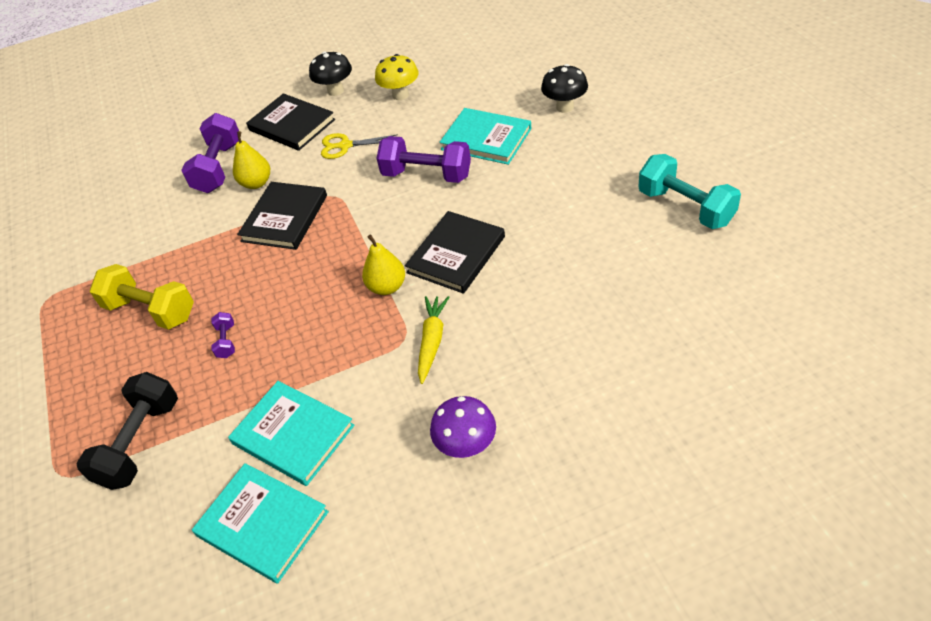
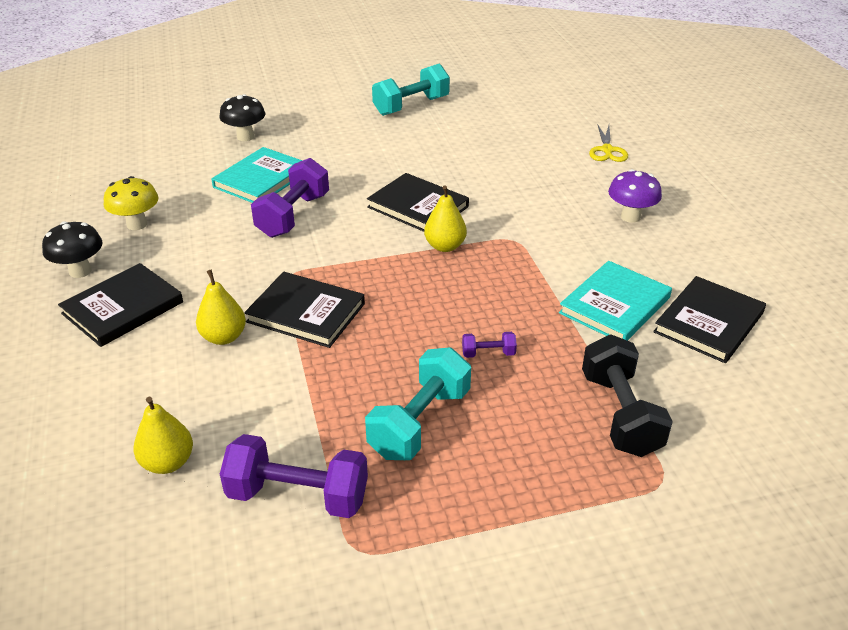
camera: 90 degrees left, 10 degrees down
(135, 195) = (168, 463): none -> yellow pear
(140, 443) = (620, 414): black dumbbell -> black dumbbell turned 60 degrees clockwise
(151, 310) = (419, 423): yellow dumbbell -> turquoise dumbbell
(218, 167) = (165, 374): purple dumbbell -> purple dumbbell (298, 496)
(262, 524) = (709, 322): turquoise book -> black book
(345, 146) = (202, 266): yellow scissors -> yellow scissors (607, 150)
(432, 341) = (520, 226): yellow carrot -> none

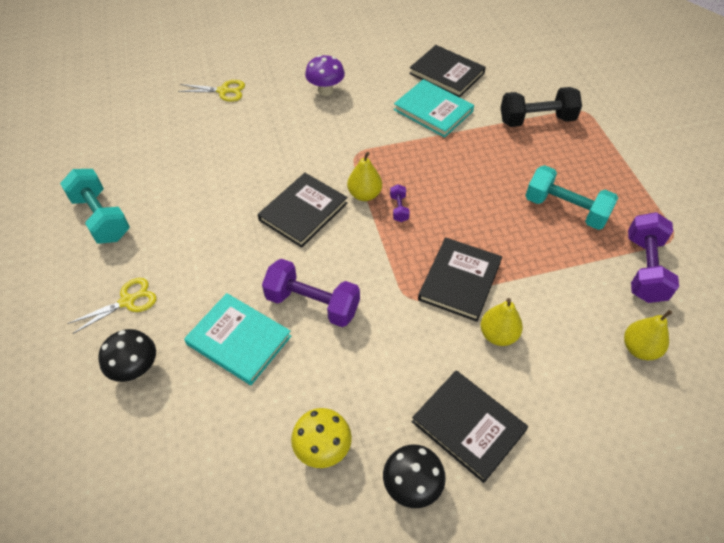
camera: 90 degrees left, 15 degrees up
(315, 127) = (127, 301): none -> yellow scissors
(488, 353) = (492, 174): purple dumbbell -> purple dumbbell (399, 209)

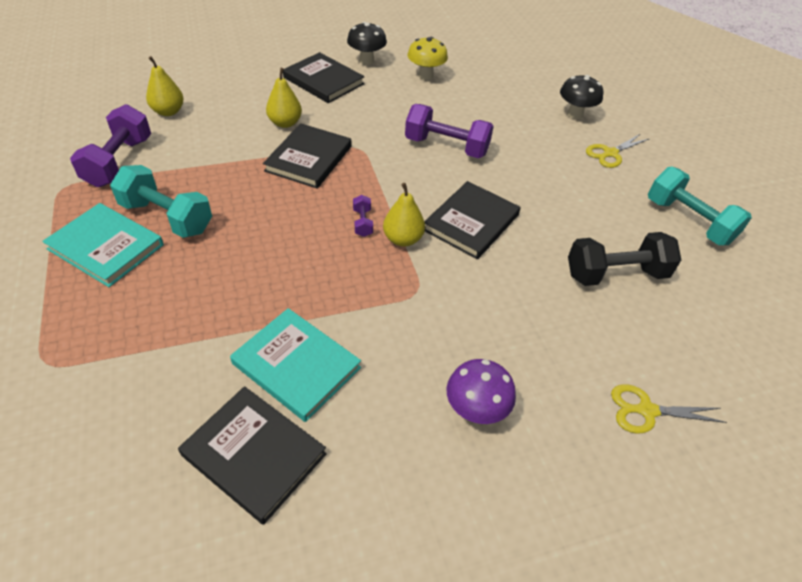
camera: 175 degrees right, 5 degrees down
(239, 340) = (502, 127): turquoise book -> turquoise book (106, 247)
(536, 120) = (135, 345): black dumbbell -> black dumbbell (615, 274)

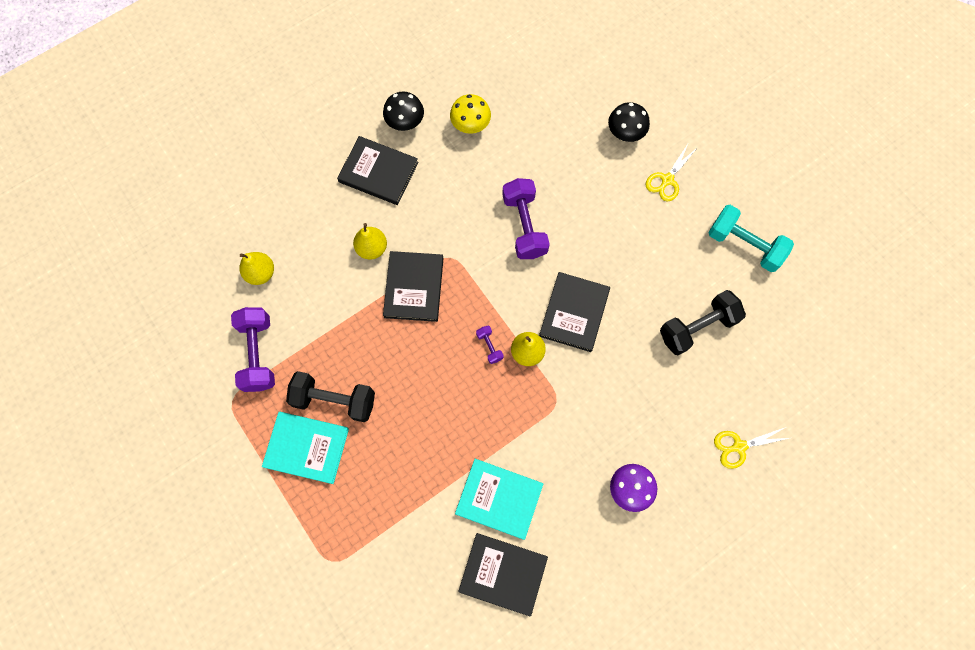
camera: 15 degrees left, 25 degrees up
(167, 217) = (334, 400): turquoise dumbbell -> black dumbbell
(446, 147) = (524, 226): purple dumbbell -> purple dumbbell turned 75 degrees clockwise

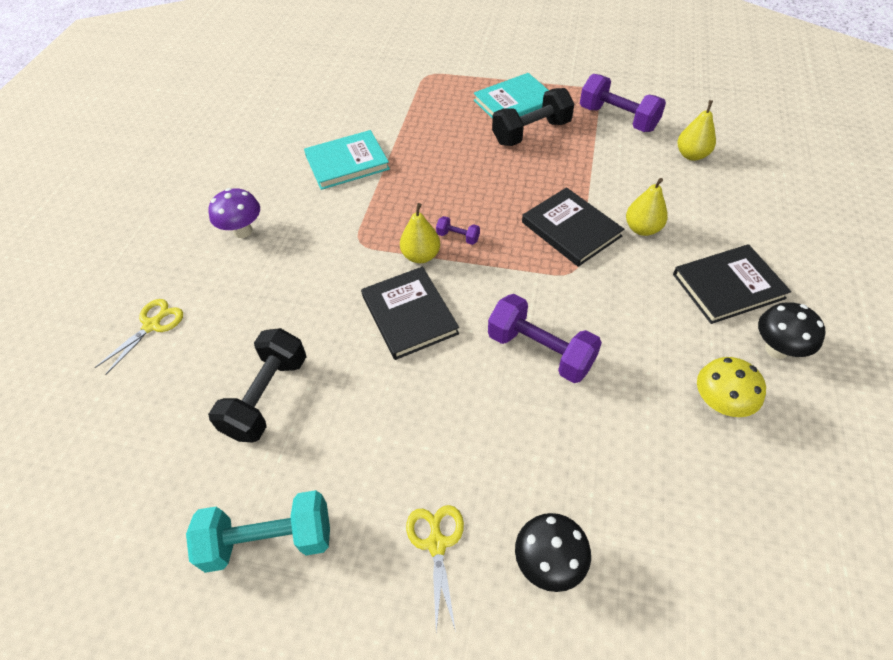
camera: 140 degrees right, 20 degrees down
(503, 573) = (305, 133): black book -> none

